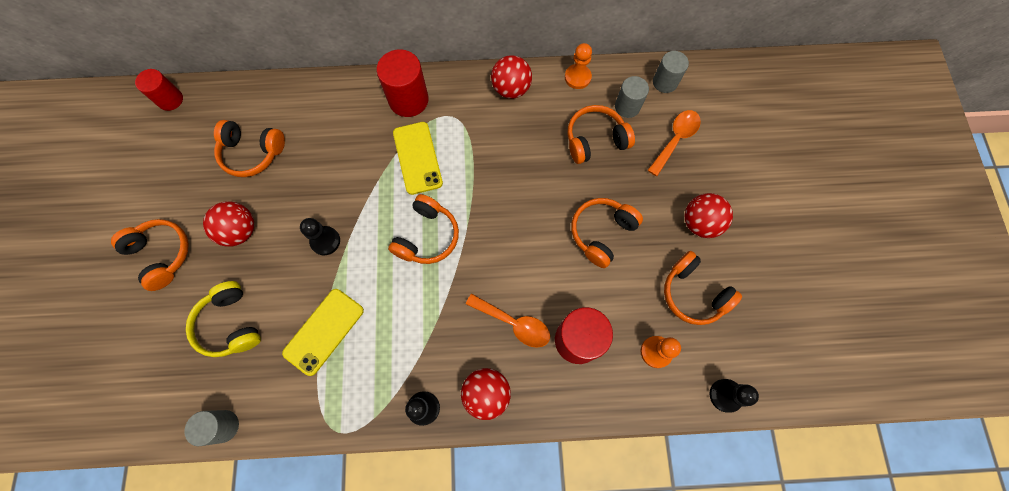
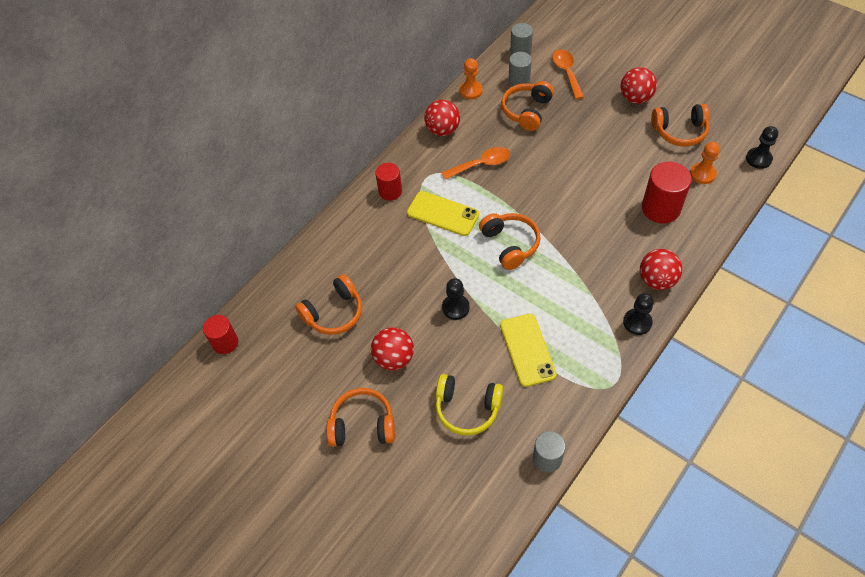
camera: 45 degrees left, 15 degrees down
(408, 100) = (390, 191): red cylinder -> red cylinder, size x0.64
(514, 323) = (619, 235): orange spoon -> orange spoon (481, 164)
(601, 233) = (597, 150): orange headphones -> none

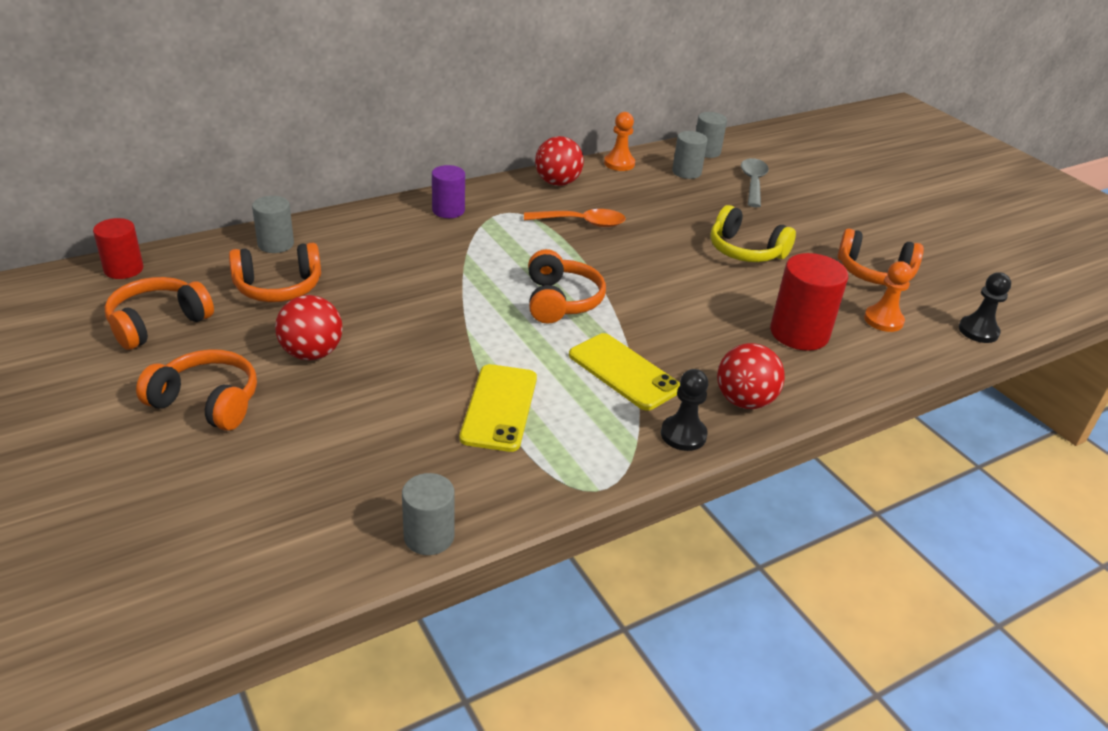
camera: 15 degrees right, 20 degrees down
(303, 275) = (275, 244): none -> grey cylinder
(390, 191) = (448, 210): red cylinder -> purple cylinder
(443, 213) = (496, 248): yellow phone -> yellow phone (624, 372)
(455, 308) = (437, 334): black pawn -> none
(467, 408) = (362, 437): yellow headphones -> yellow headphones (745, 251)
(527, 111) = (677, 198): orange headphones -> orange headphones (158, 323)
(566, 73) = (753, 183): orange spoon -> grey spoon
(635, 98) = (830, 227): red ball -> none

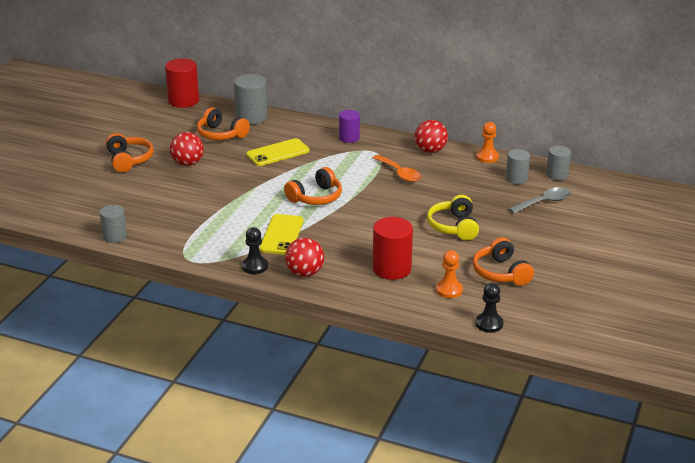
camera: 55 degrees right, 5 degrees down
(123, 269) = (183, 101): red cylinder -> red cylinder, size x1.57
(158, 323) = (160, 126): orange headphones -> none
(275, 244) = (251, 117): grey cylinder -> grey cylinder, size x1.57
(499, 407) = (211, 217): yellow phone -> yellow phone (278, 153)

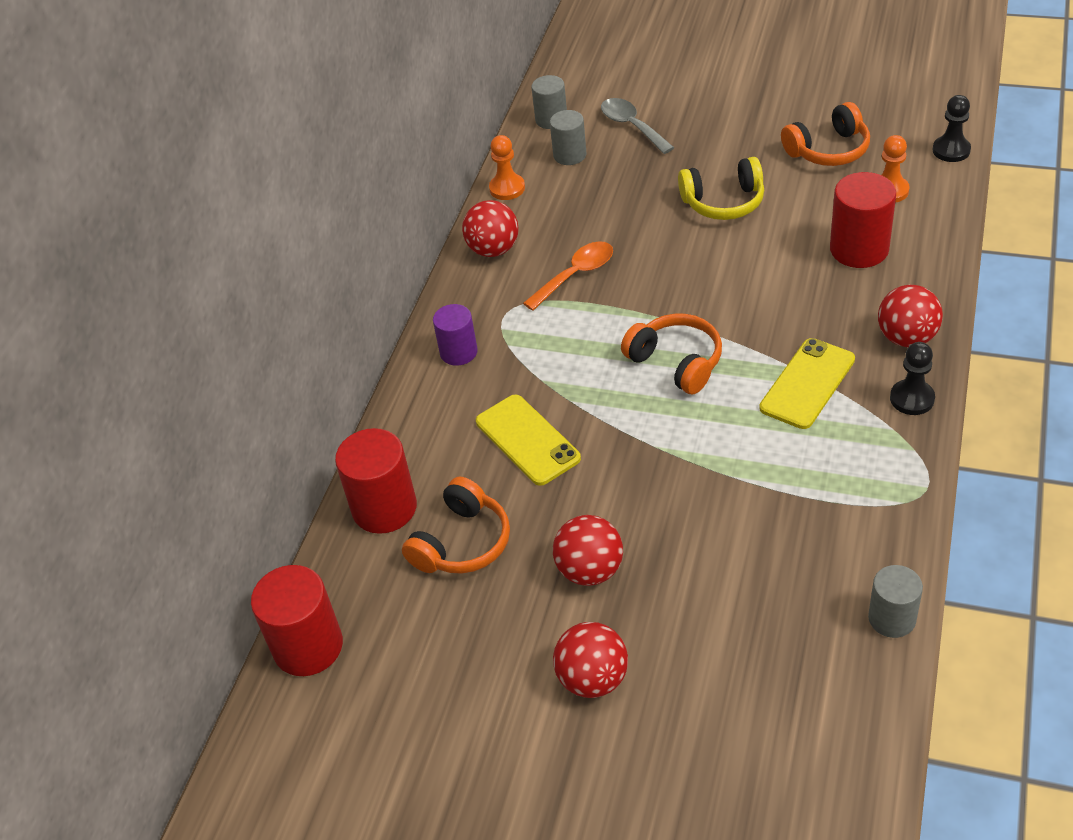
camera: 90 degrees left, 15 degrees up
(129, 160) = (593, 679): orange headphones -> red ball
(251, 117) = (384, 508): grey cylinder -> red cylinder
(282, 235) = (807, 383): yellow phone -> yellow phone turned 60 degrees counterclockwise

